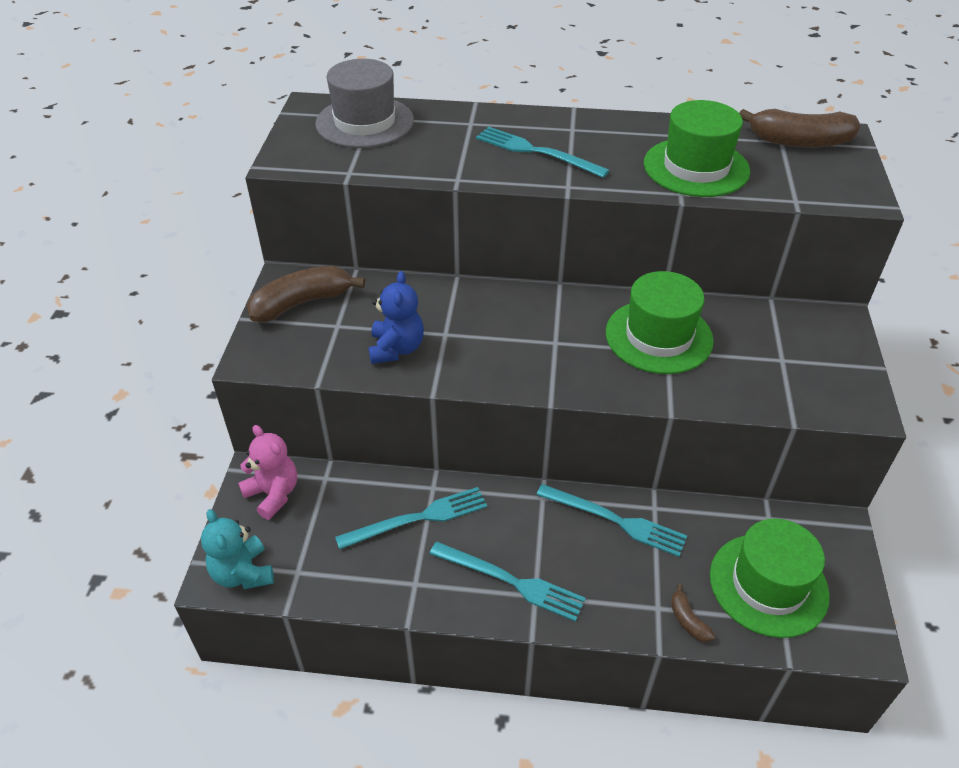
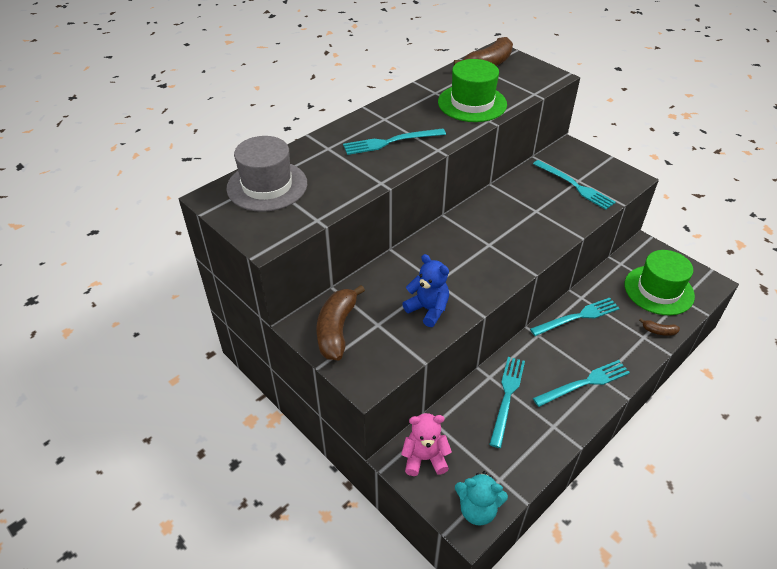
camera: 50 degrees left, 0 degrees up
(658, 336) = (522, 207): green hat -> none
(765, 361) = (575, 186): none -> turquoise fork

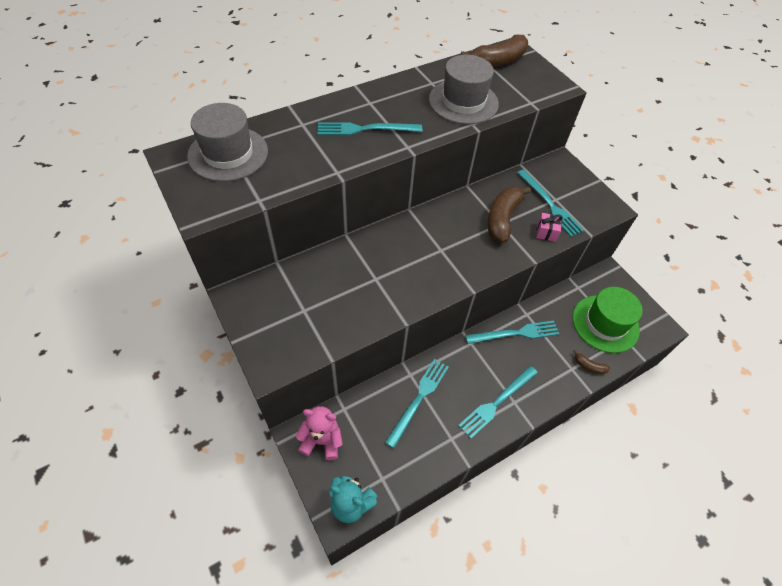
camera: 10 degrees right, 10 degrees up
(337, 330) = (264, 307): brown banana -> brown banana (502, 219)
(428, 309) = (356, 305): blue teddy bear -> none
(472, 103) = (463, 102): green hat -> grey hat
(581, 210) = (546, 232): none -> pink gift
(584, 383) = (497, 402): turquoise fork -> turquoise fork turned 150 degrees clockwise

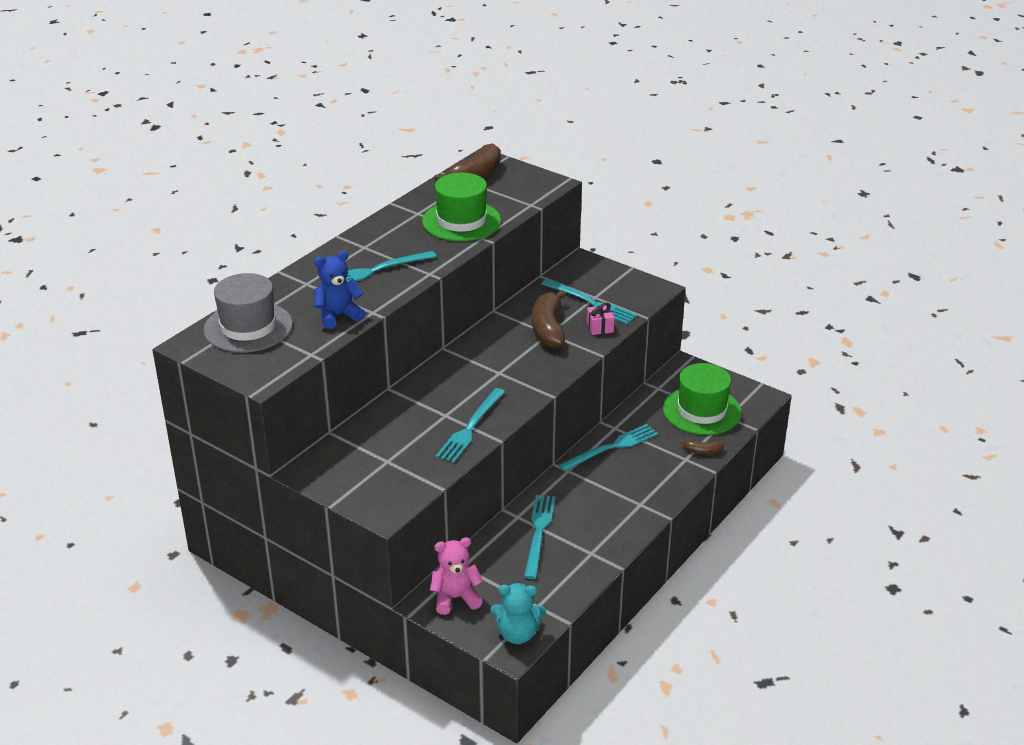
camera: 20 degrees left, 20 degrees down
(306, 166) = (338, 316): none -> blue teddy bear
(463, 102) = (461, 221): grey hat -> green hat
(497, 402) = (622, 510): turquoise fork -> turquoise fork (470, 428)

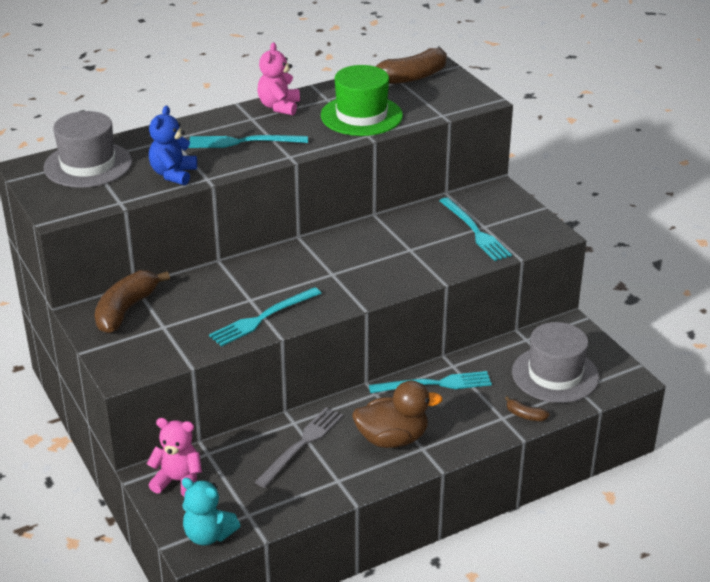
camera: 25 degrees right, 0 degrees up
(338, 316) = (173, 174): blue teddy bear -> blue teddy bear turned 75 degrees counterclockwise
(380, 230) = (279, 107): none -> pink teddy bear
(539, 533) = (302, 445): turquoise fork -> grey fork
(548, 329) = (413, 245): brown banana -> brown banana (126, 310)
(600, 327) = (465, 257): pink gift -> none
(610, 504) = (392, 439): none -> brown duck
(702, 411) = (555, 375): green hat -> grey hat

